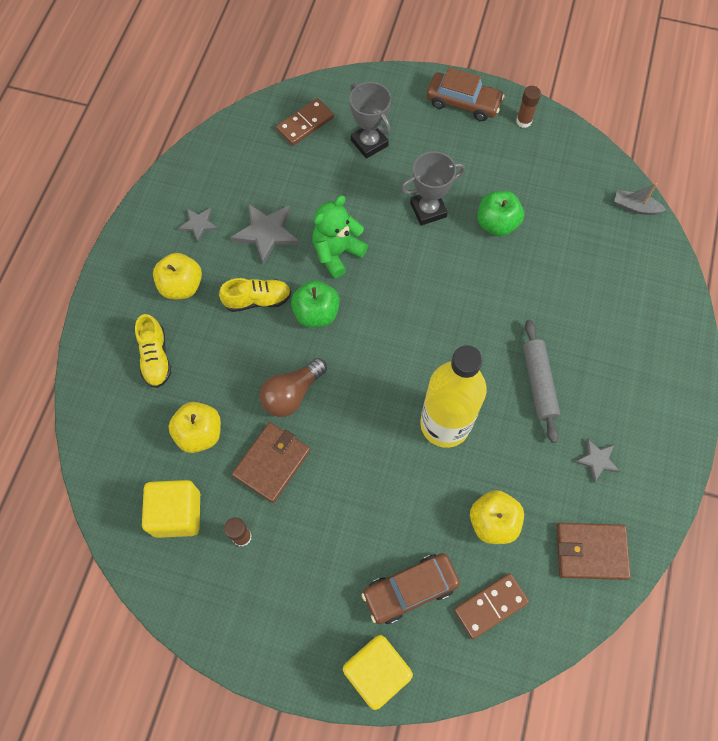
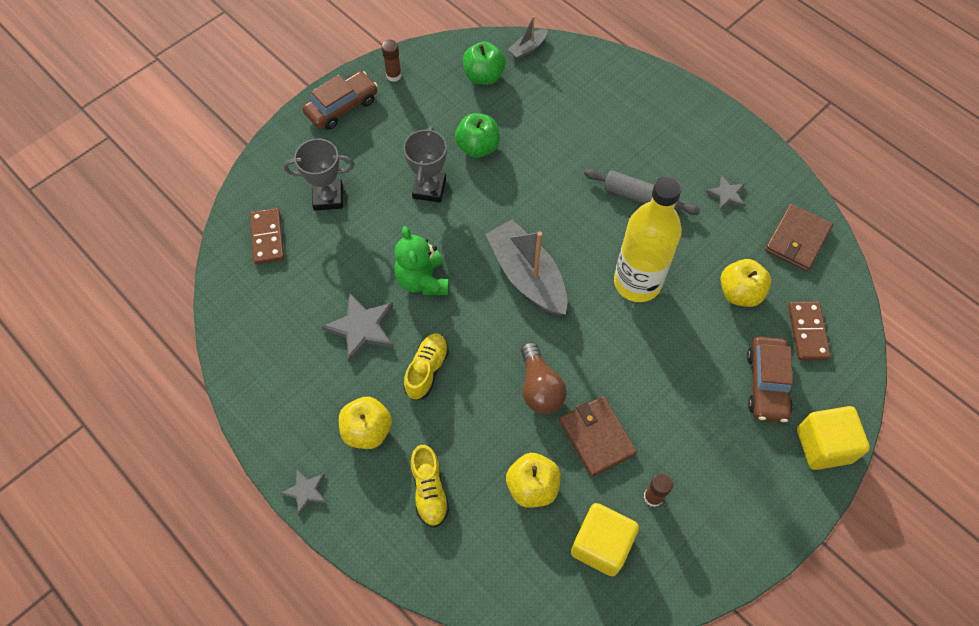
camera: 60 degrees left, 5 degrees down
(156, 357) = (429, 490): yellow shoe -> yellow shoe turned 60 degrees clockwise
(198, 224) = (310, 383): grey star -> grey star (306, 491)
(316, 313) = (472, 328): green apple -> green apple (484, 76)
(392, 330) = (527, 276): none -> grey boat

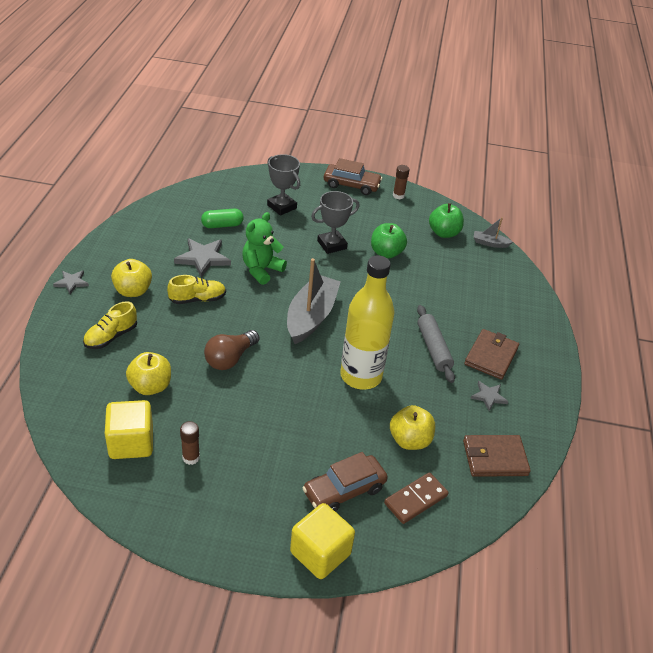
camera: 50 degrees right, 20 degrees down
(267, 237) = (230, 195): brown domino -> none
(316, 276) = (222, 225): none -> green capsule
(596, 437) = (215, 405): brown wallet -> brown wallet (491, 356)

